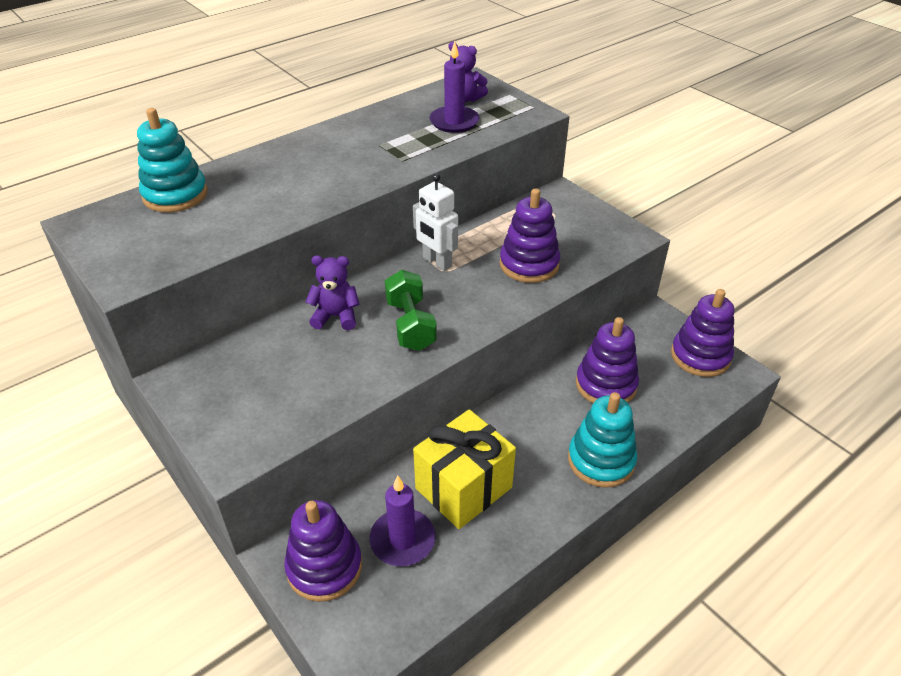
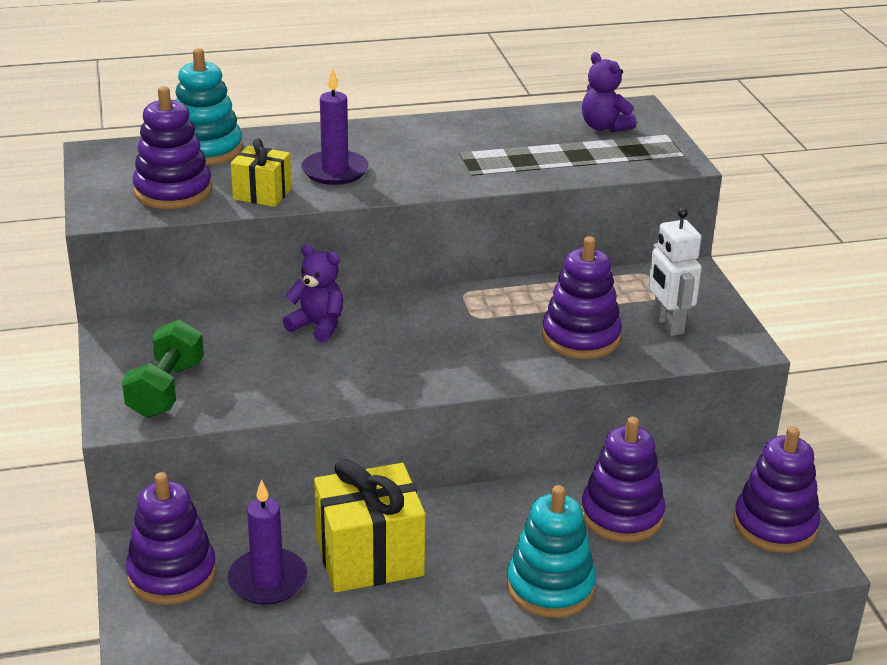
camera: 25 degrees right, 10 degrees down
(174, 241) = (173, 191): none -> purple stacking toy
(253, 222) = (262, 194): none -> yellow gift
(410, 325) = (392, 357): green dumbbell -> green dumbbell (166, 389)
(437, 262) = (472, 305): white robot -> white robot (667, 324)
(454, 122) = (569, 149): purple candle -> purple candle (335, 171)

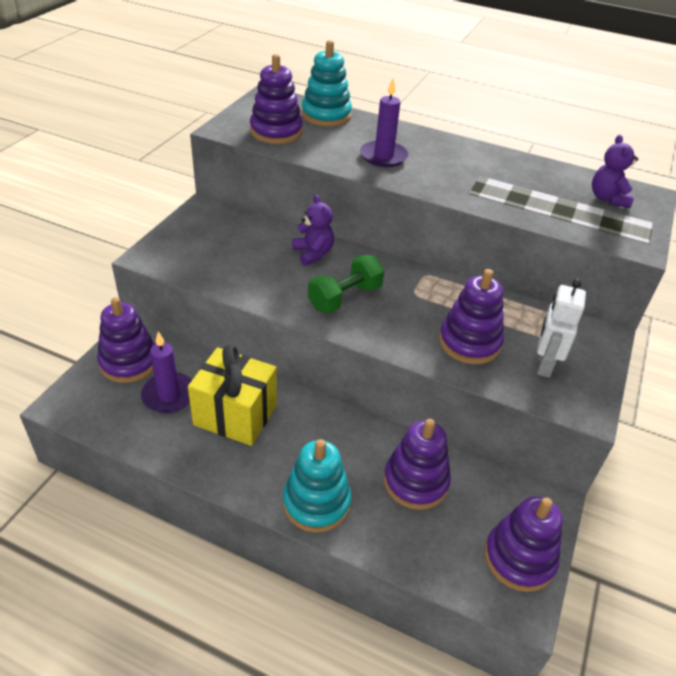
camera: 35 degrees right, 10 degrees up
(166, 389) = (189, 251): green dumbbell -> green dumbbell (345, 298)
(262, 194) = (322, 153): yellow gift -> none

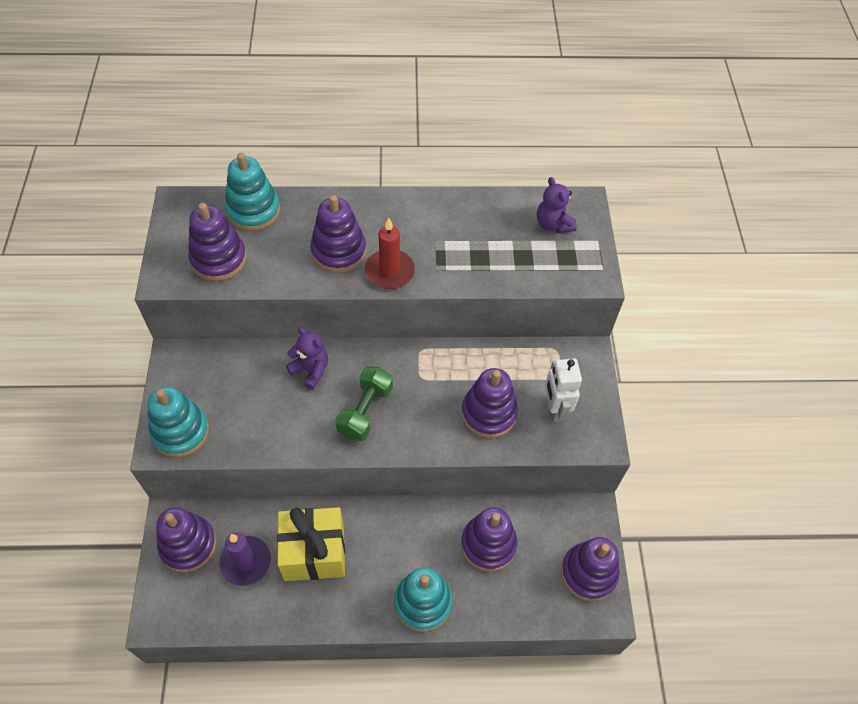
camera: 25 degrees left, 15 degrees up
(171, 254) = (180, 432): none -> turquoise stacking toy
(383, 156) = (338, 251): purple candle -> purple stacking toy
(423, 181) = (390, 271): none -> red candle

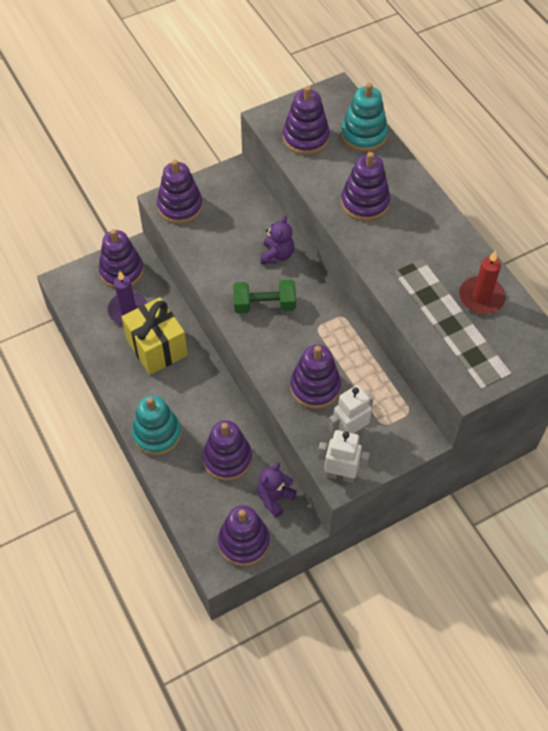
camera: 65 degrees right, 0 degrees up
(180, 432) = (180, 206): turquoise stacking toy -> purple stacking toy
(390, 271) = (369, 242): red candle -> red candle (481, 297)
(553, 224) = (503, 333): purple teddy bear -> purple teddy bear (274, 498)
(596, 439) = (340, 475): none -> white robot

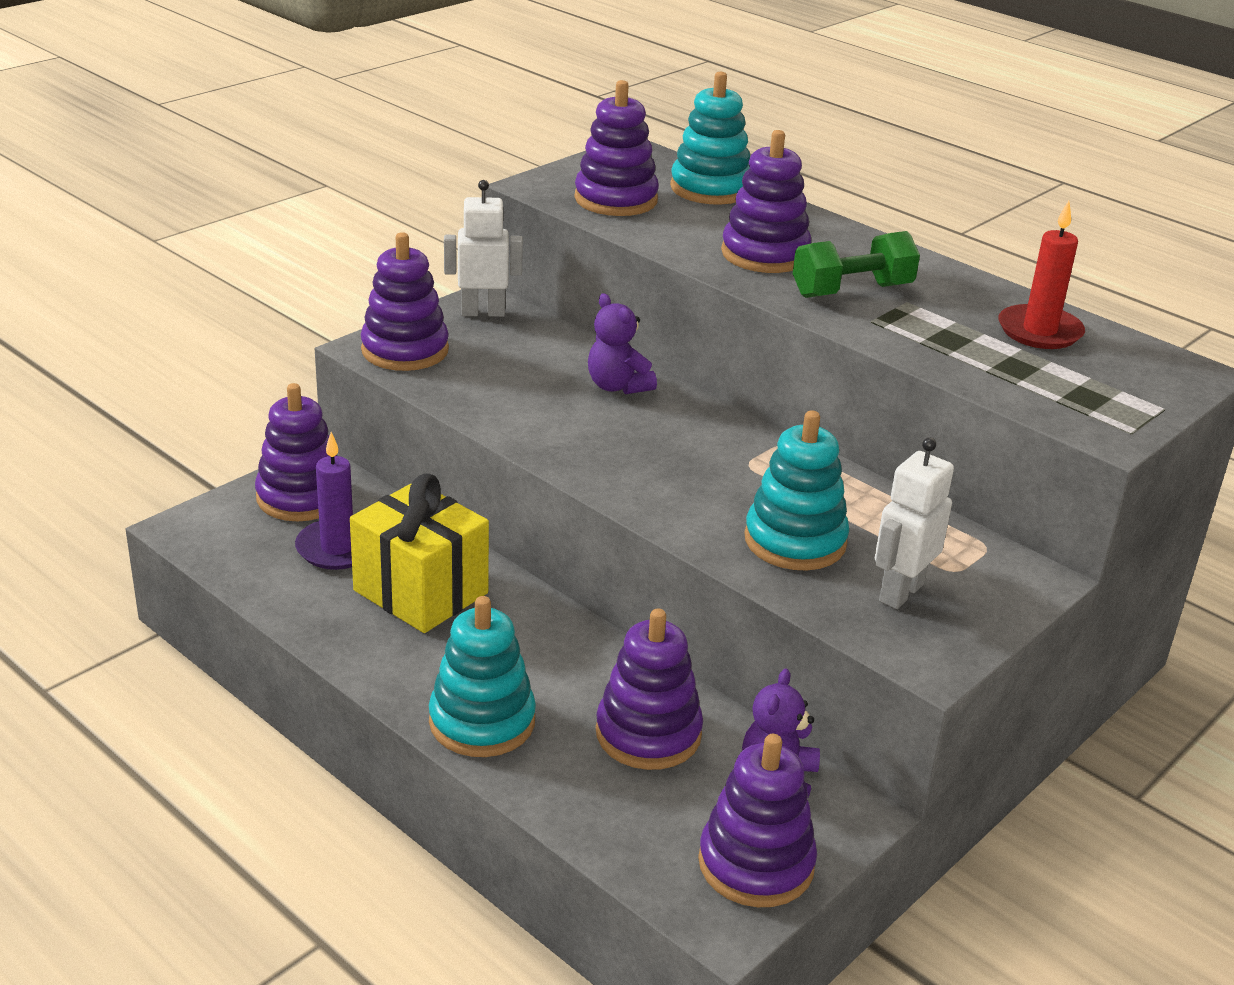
camera: 20 degrees left, 25 degrees down
(264, 305) = (632, 449): green dumbbell -> green dumbbell (852, 291)
(277, 255) = (618, 386): purple teddy bear -> purple teddy bear turned 150 degrees clockwise
(315, 387) = (795, 541): purple stacking toy -> turquoise stacking toy
(340, 475) = (925, 655): white robot -> white robot (483, 312)

